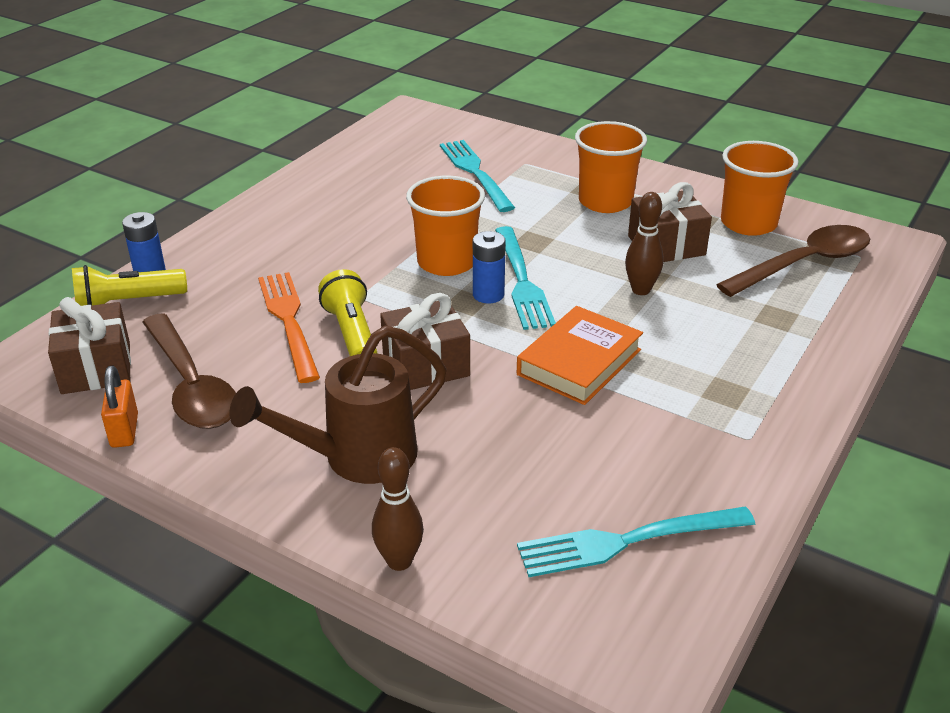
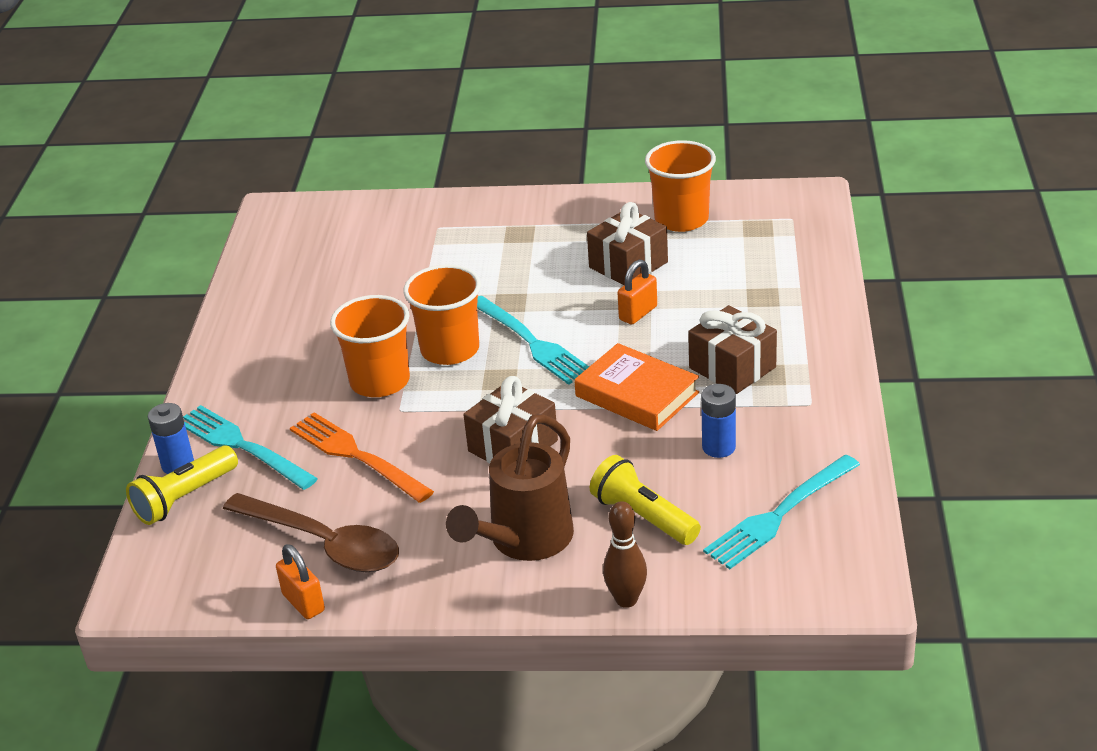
camera: 25 degrees left, 0 degrees up
(96, 368) = (218, 564): brown gift -> brown gift (732, 368)
(352, 334) = (424, 445): yellow flashlight -> yellow flashlight (643, 517)
(474, 172) = (398, 253): turquoise fork -> turquoise fork (241, 446)
(488, 295) = (513, 365): blue battery -> blue battery (718, 447)
(579, 362) = (637, 394): orange book -> orange book turned 60 degrees counterclockwise
(605, 202) = (543, 241): orange cup -> orange cup (380, 381)
(641, 290) = (638, 313): brown bowling pin -> orange padlock
(804, 264) = (752, 241): brown spoon -> none

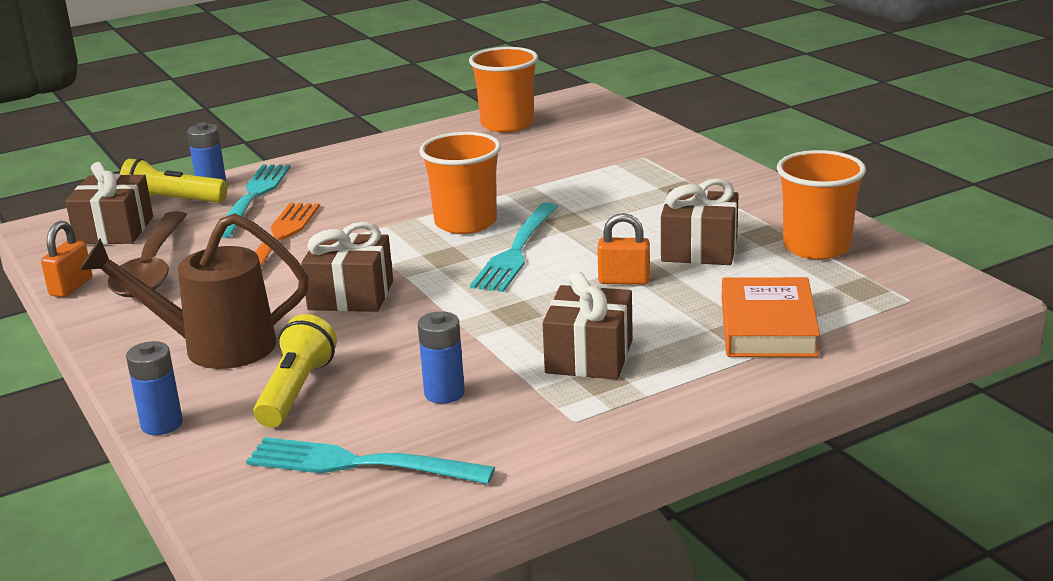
camera: 55 degrees right, 10 degrees down
(205, 549) = (114, 230): none -> brown gift
(380, 381) = (389, 213): orange cup -> orange cup (507, 124)
(626, 600) = (162, 424): brown bowling pin -> blue battery
(637, 394) = (489, 324): orange book -> orange book (768, 327)

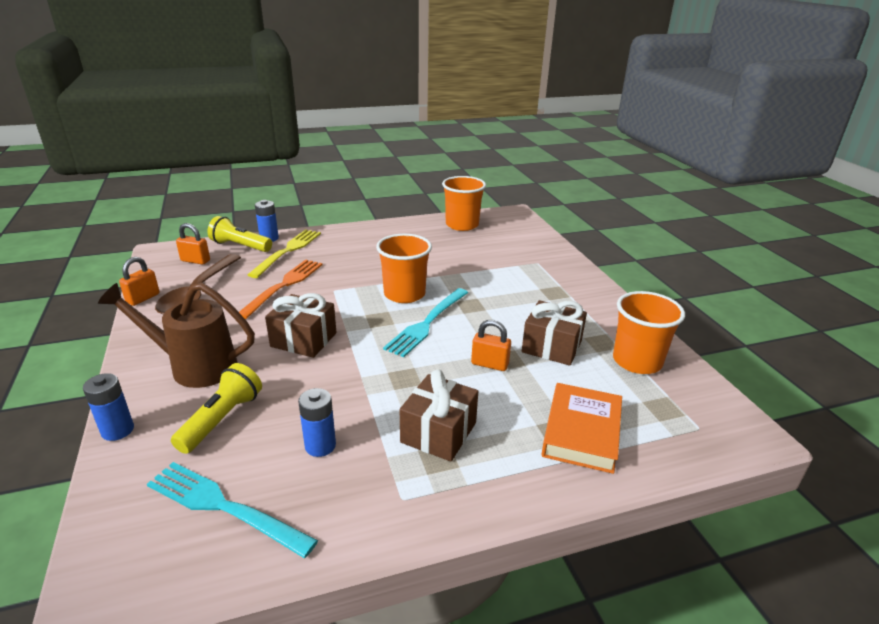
camera: 10 degrees right, 5 degrees up
(114, 230) = (195, 261): brown gift -> orange padlock
(253, 197) = (288, 251): turquoise fork -> yellow fork

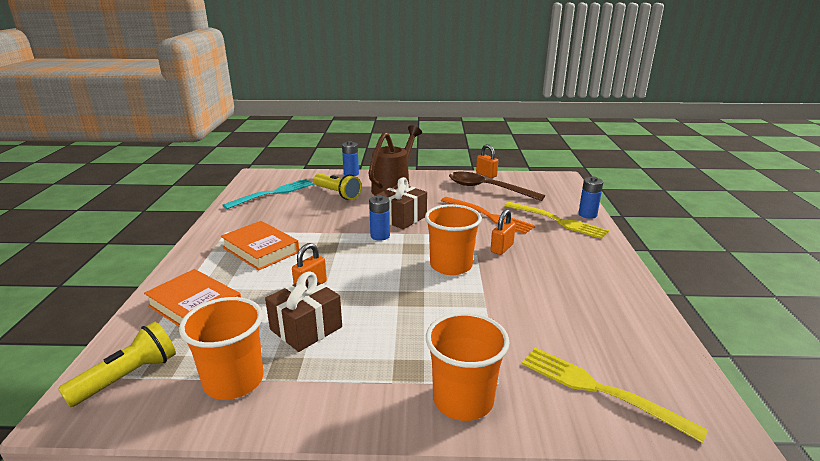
camera: 110 degrees right, 5 degrees down
(195, 261) = (542, 188): orange padlock -> orange padlock (502, 248)
(240, 246) = (570, 203): yellow flashlight -> yellow flashlight (128, 377)
(320, 446) = (289, 215): blue battery -> blue battery (380, 236)
(427, 323) = (392, 268): turquoise fork -> none
(438, 432) = (260, 250): brown gift -> orange book
(462, 225) = (642, 343): orange cup -> orange cup (463, 400)
(515, 236) = (599, 389): none -> yellow fork

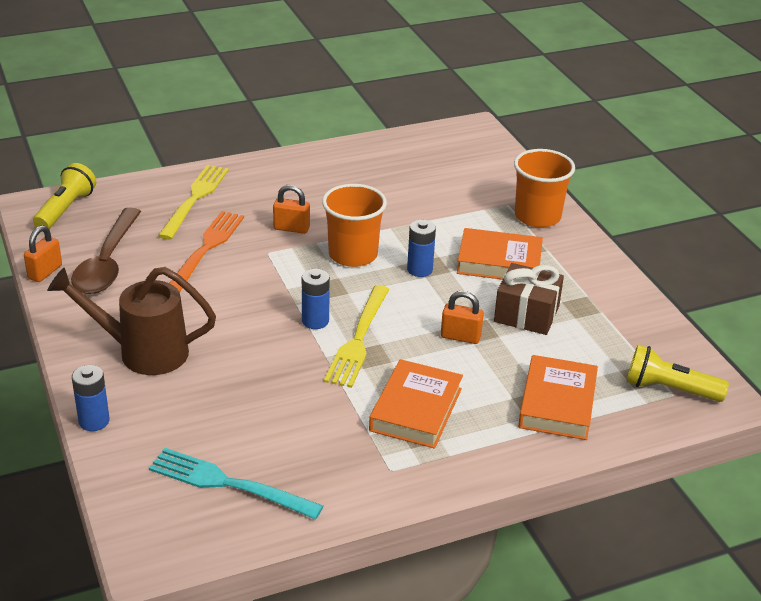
camera: 115 degrees left, 10 degrees up
(234, 381) = (618, 327): orange cup -> none
(337, 193) = (195, 406): yellow flashlight -> yellow flashlight (65, 209)
(393, 338) = (499, 262): none -> orange book
(402, 218) = (251, 317): brown gift -> none
(587, 214) = (164, 180): blue battery -> blue battery (419, 270)
(599, 389) = (479, 166): yellow fork -> yellow fork (358, 340)

